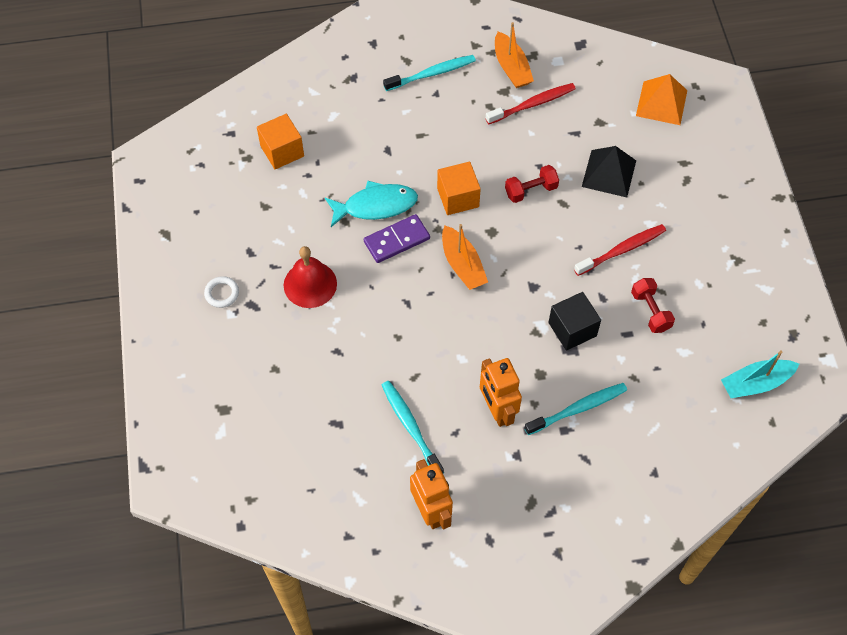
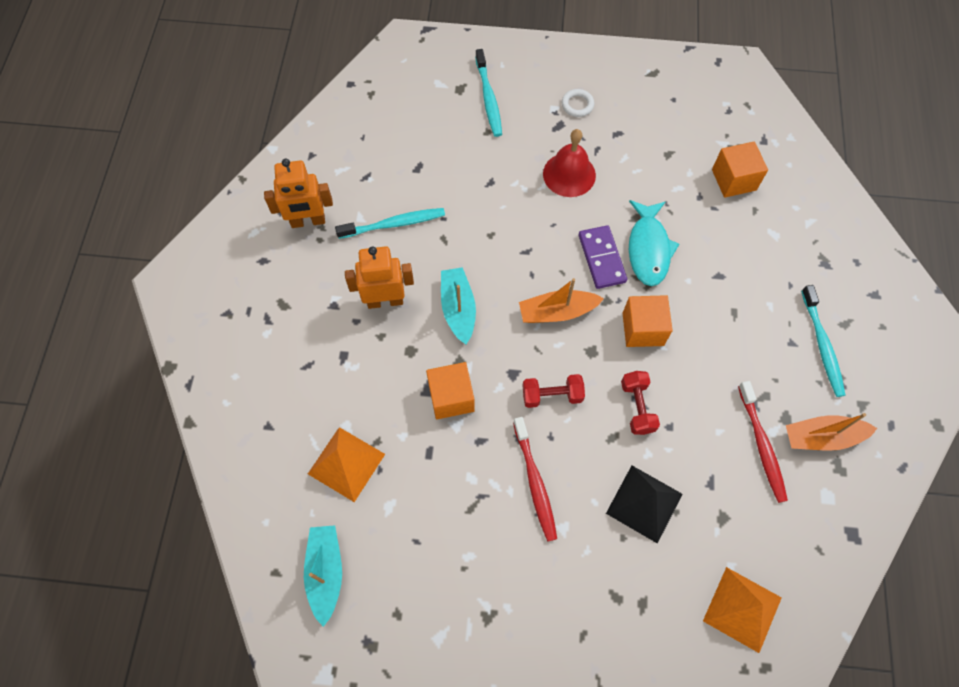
camera: 105 degrees right, 5 degrees up
(485, 345) = (458, 309): none -> turquoise boat
(572, 329) = (451, 397): black cube -> orange cube
(578, 409) = (361, 375): turquoise toothbrush -> turquoise toothbrush (488, 98)
(650, 311) = (449, 487): red dumbbell -> red dumbbell (552, 395)
(662, 396) = (346, 464): none -> orange pyramid

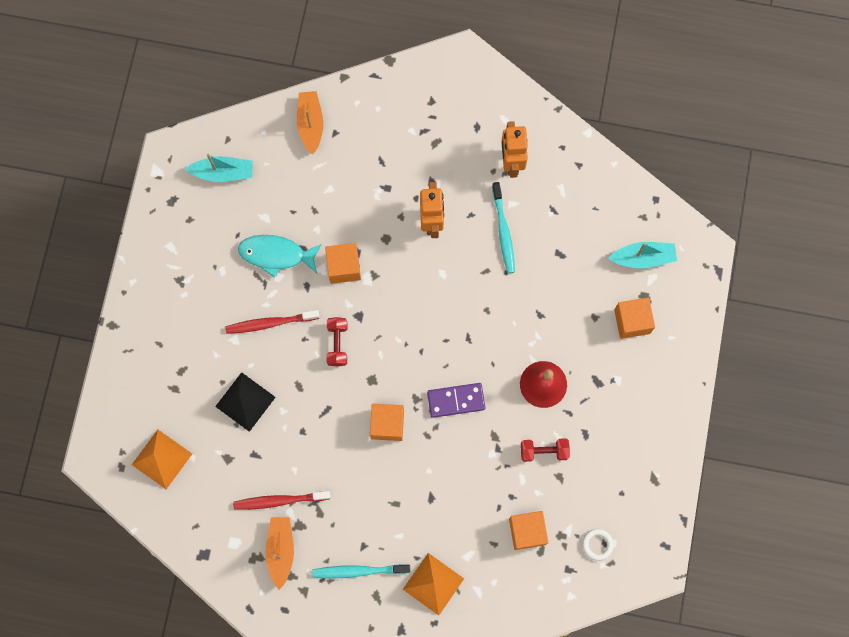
camera: 95 degrees right, 10 degrees up
(346, 464) = (300, 188): orange pyramid -> orange pyramid (433, 583)
(458, 309) = (419, 278): turquoise boat -> turquoise boat (643, 258)
(488, 98) = (632, 321): turquoise toothbrush -> orange cube
(557, 312) = (409, 357): orange boat -> orange boat (310, 124)
(577, 105) = (620, 401): white ring -> white ring (597, 544)
(637, 407) = (321, 409): red dumbbell -> red dumbbell (544, 451)
(648, 249) = (462, 442): turquoise fish -> turquoise fish (276, 255)

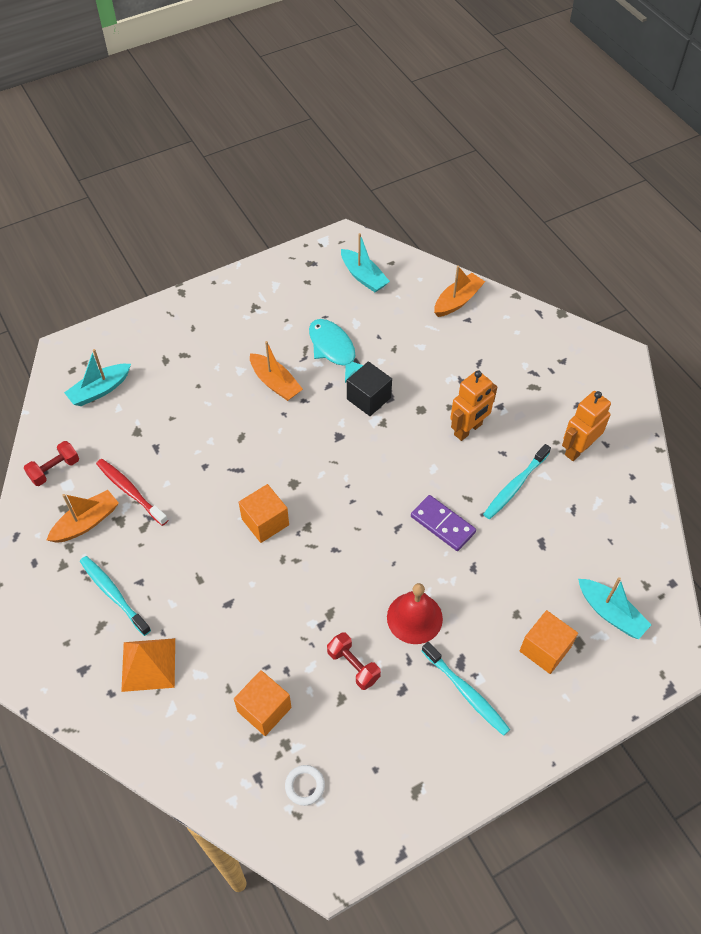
camera: 50 degrees right, 20 degrees down
(161, 459) = (100, 390): orange pyramid -> turquoise boat
(245, 401) = (195, 411): black pyramid -> none
(270, 323) = (275, 383): red toothbrush -> orange boat
(337, 344) = (301, 438): red dumbbell -> red dumbbell (54, 470)
(344, 267) = (368, 398): orange cube -> black cube
(456, 400) = (334, 558): purple domino -> purple domino (442, 524)
(619, 396) = (466, 692): none -> turquoise toothbrush

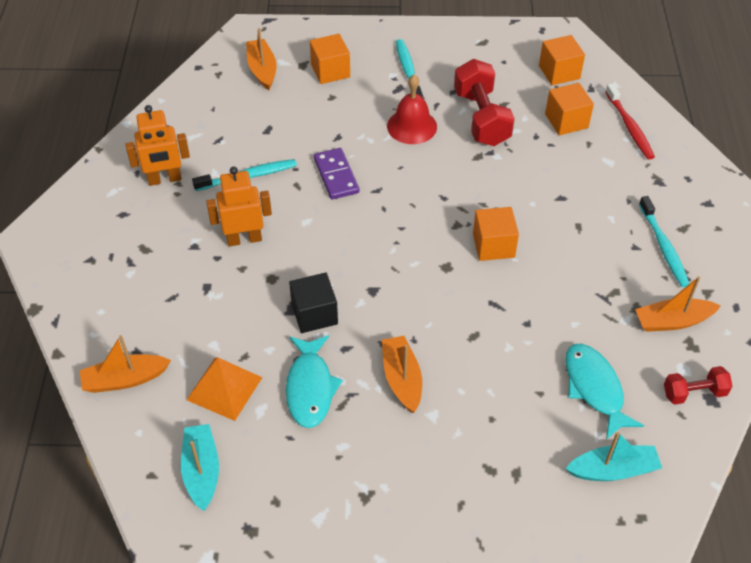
camera: 150 degrees left, 5 degrees down
(130, 491) = (616, 332): red toothbrush -> red toothbrush (629, 127)
(132, 439) = (594, 388): none -> turquoise fish
(148, 664) = (649, 184): orange pyramid -> orange pyramid (224, 388)
(305, 786) = (559, 72): white ring -> orange cube
(353, 666) = (481, 118): red dumbbell -> red dumbbell, size x1.80
(610, 613) = (262, 70): turquoise boat -> orange boat

